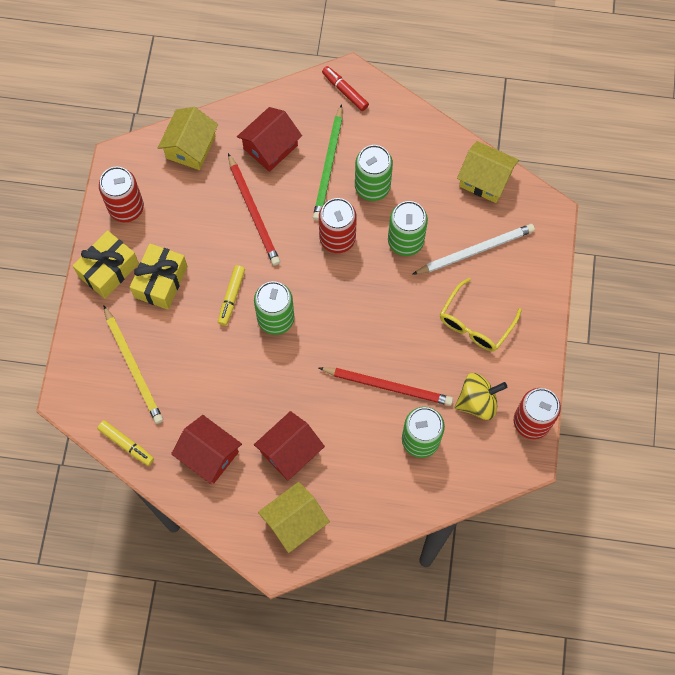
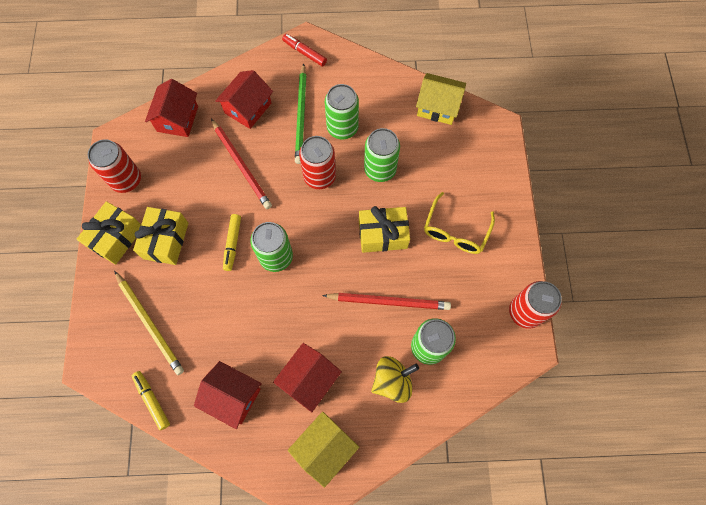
camera: 10 degrees left, 0 degrees up
(126, 444) = (152, 400): yellow marker -> yellow marker turned 150 degrees counterclockwise
(190, 147) = (177, 119): yellow house -> red house
(395, 314) = (383, 234): none -> yellow gift
(475, 251) = (442, 168): white pencil -> none
(477, 402) = (472, 302): yellow spinning top -> yellow spinning top (392, 381)

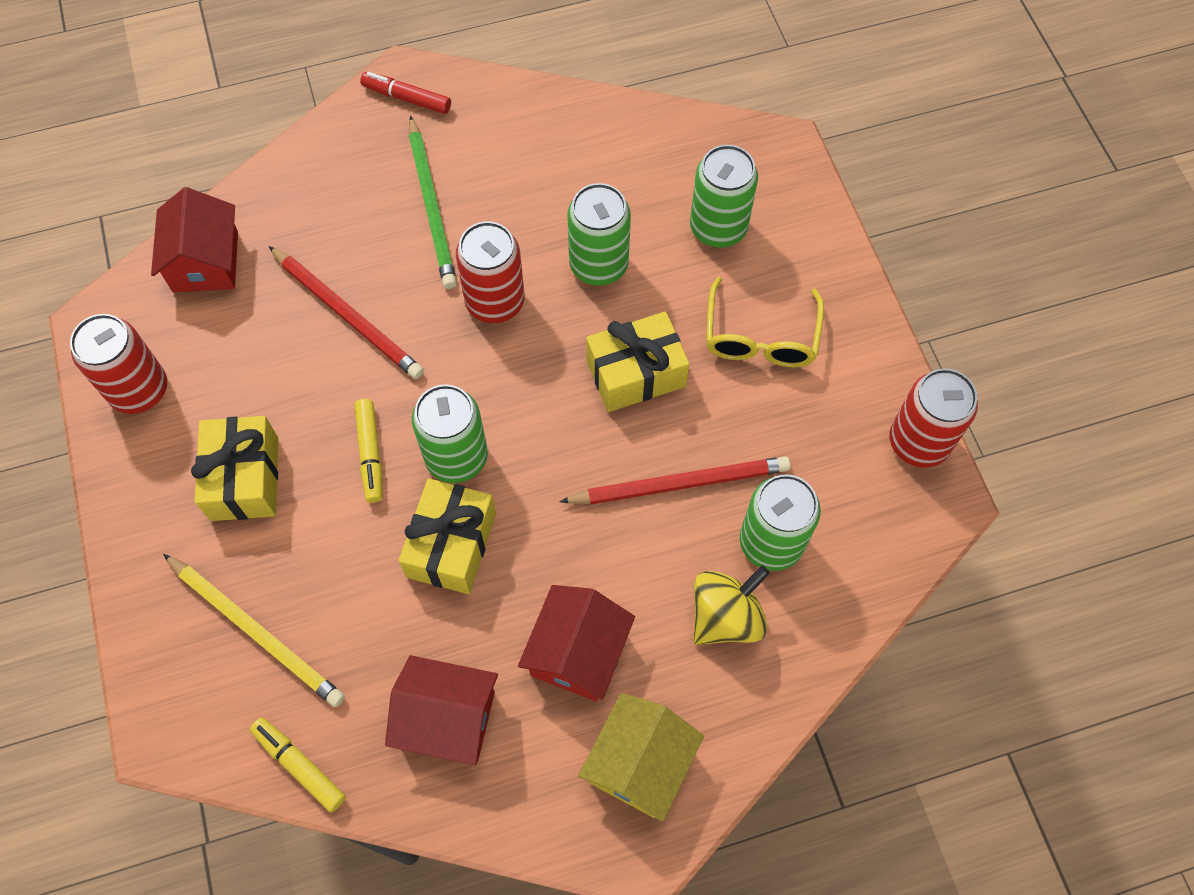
camera: 15 degrees left, 5 degrees down
(116, 238) = (149, 496): yellow gift -> yellow gift (451, 545)
(248, 108) = (331, 214): red house -> none
(342, 128) = (511, 210): green can -> green can (718, 228)
(438, 107) = (669, 138): yellow house -> none

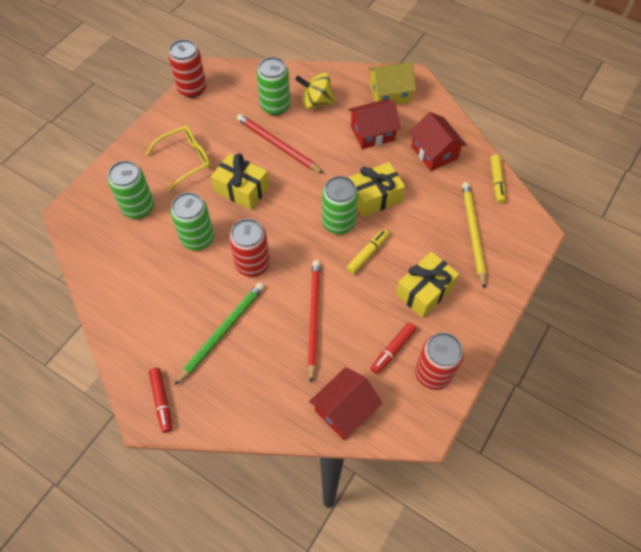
camera: 130 degrees left, 5 degrees down
(214, 370) = (393, 350): none -> red marker

